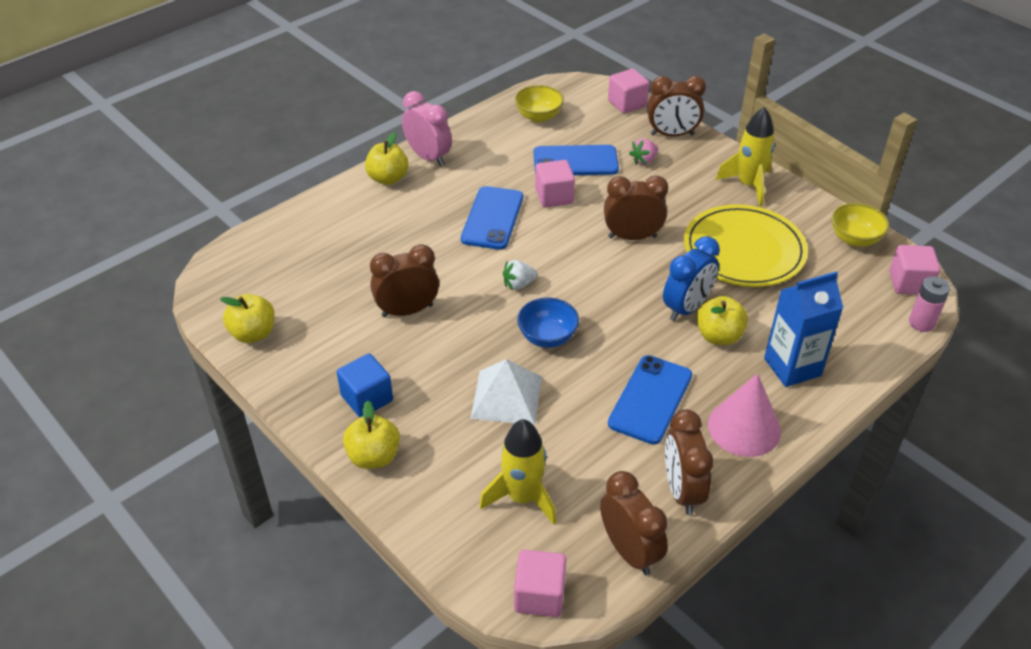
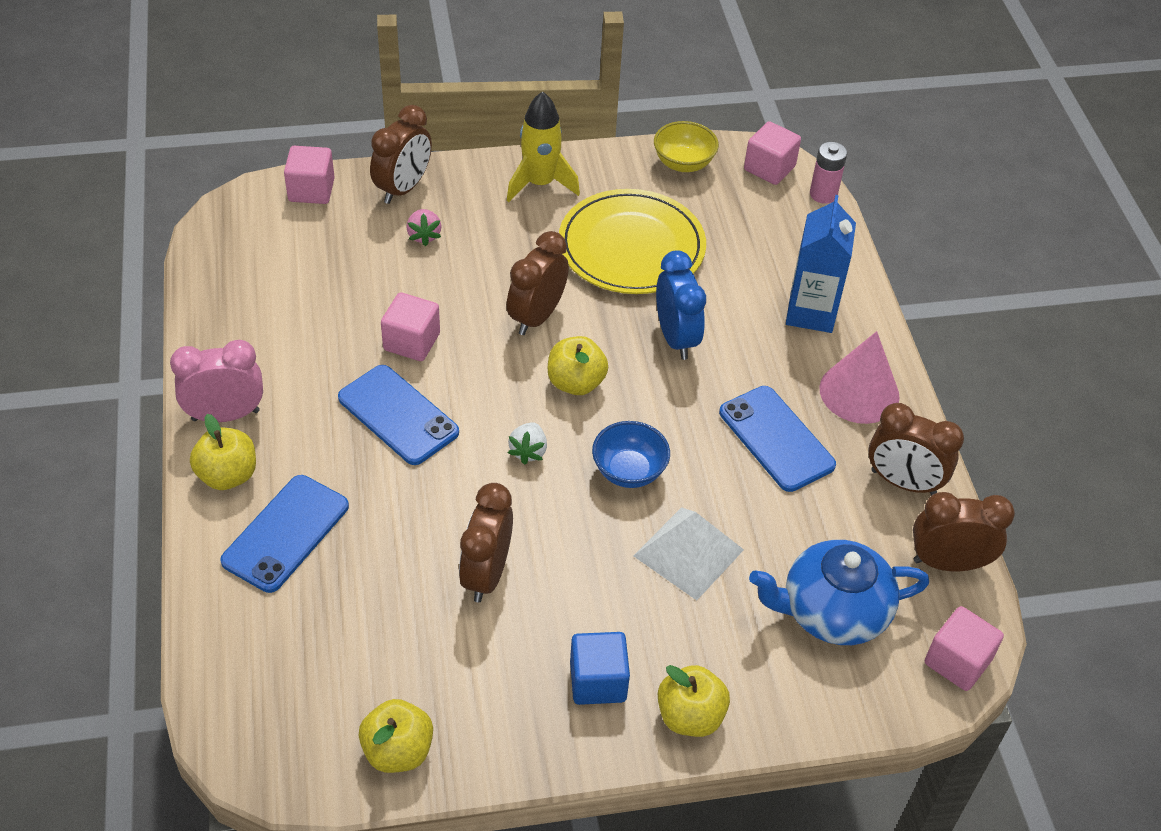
camera: 60 degrees left, 5 degrees up
(522, 497) = (832, 612): yellow rocket -> blue teapot
(538, 116) = (254, 275): yellow bowl -> none
(575, 161) = (369, 290): blue phone -> blue phone (286, 533)
(719, 336) = (732, 338): yellow apple -> yellow apple (576, 383)

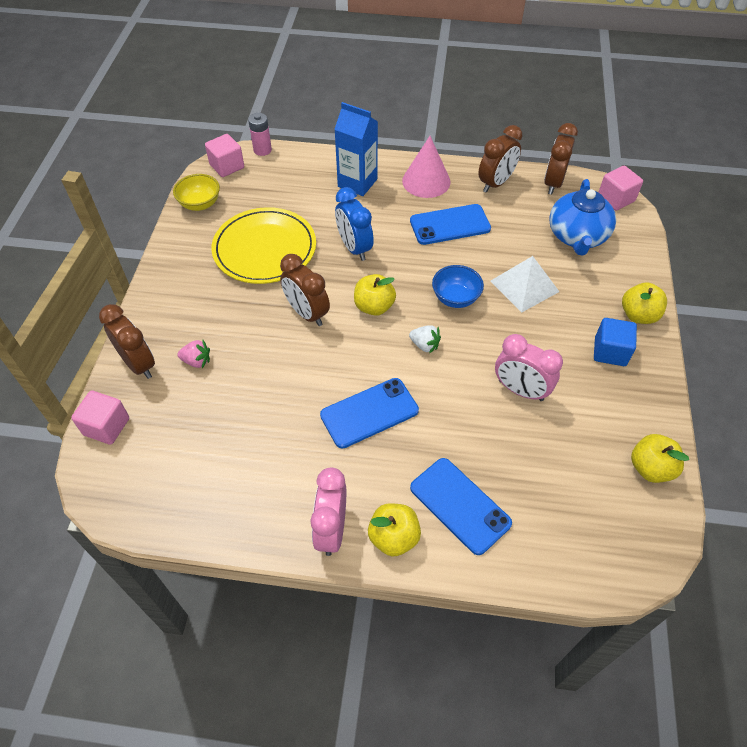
camera: 70 degrees left, 5 degrees up
(411, 342) = (302, 390): pink cube -> none
(486, 574) = (520, 390): brown clock -> pink clock
(540, 184) = (178, 282): yellow rocket -> none
(676, 338) = (354, 248): blue clock -> blue clock turned 120 degrees counterclockwise

